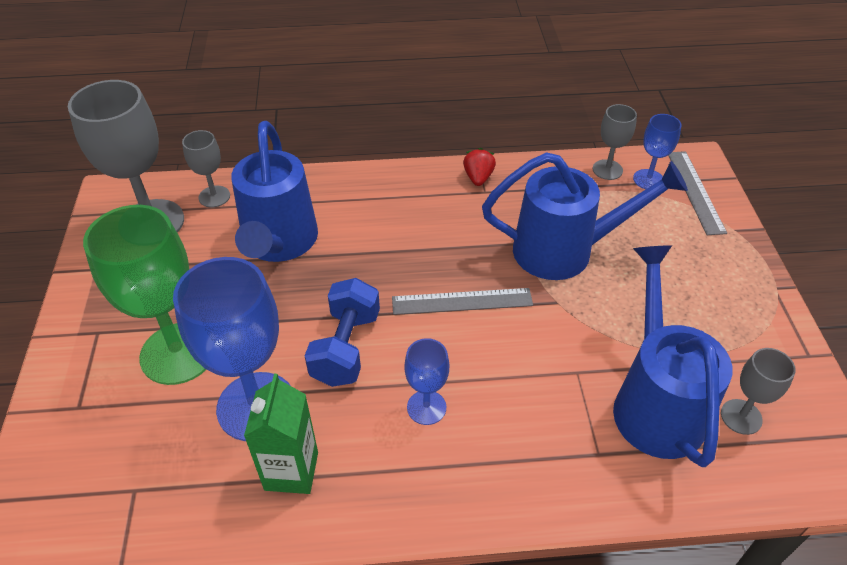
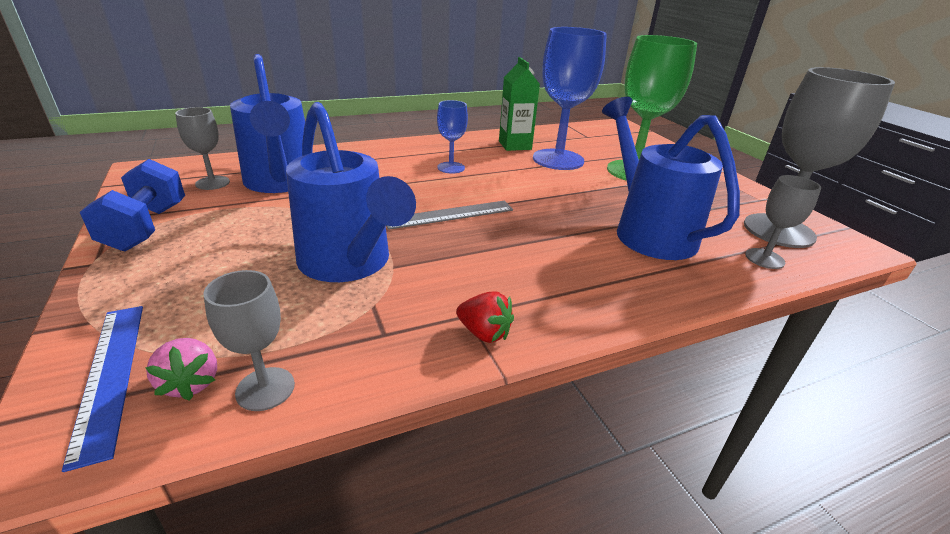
camera: 160 degrees right, 15 degrees down
(346, 347) = (525, 184): blue dumbbell -> blue dumbbell (146, 227)
(478, 178) = (484, 333): red strawberry -> red strawberry turned 45 degrees counterclockwise
(565, 251) = (349, 264): blue watering can -> blue watering can turned 105 degrees counterclockwise
(648, 179) = (191, 383): blue goblet -> pink strawberry
(695, 191) = (109, 375): grey ruler -> blue ruler

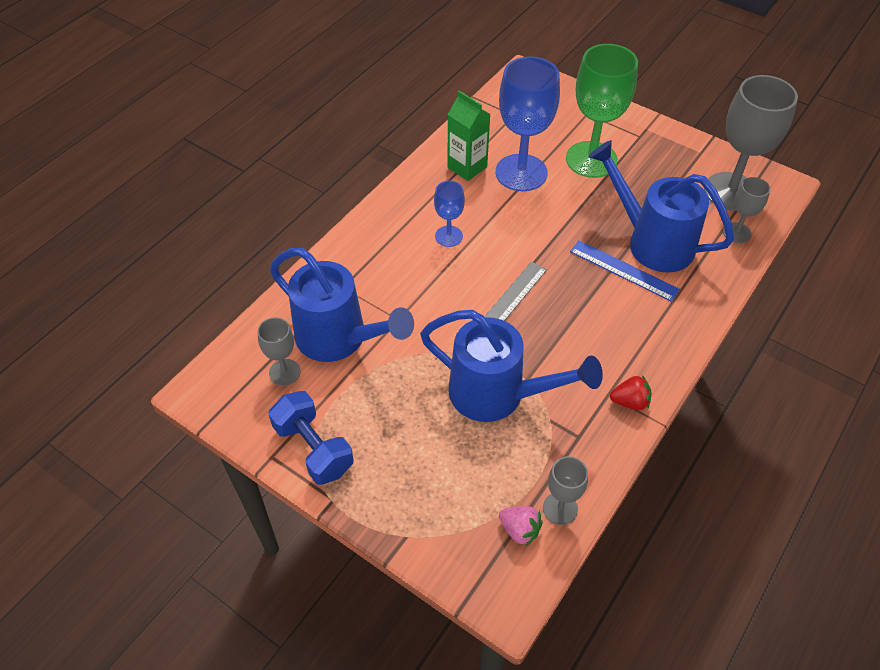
camera: 30 degrees left, 20 degrees up
(109, 375) = (472, 554): blue ruler -> blue ruler (623, 270)

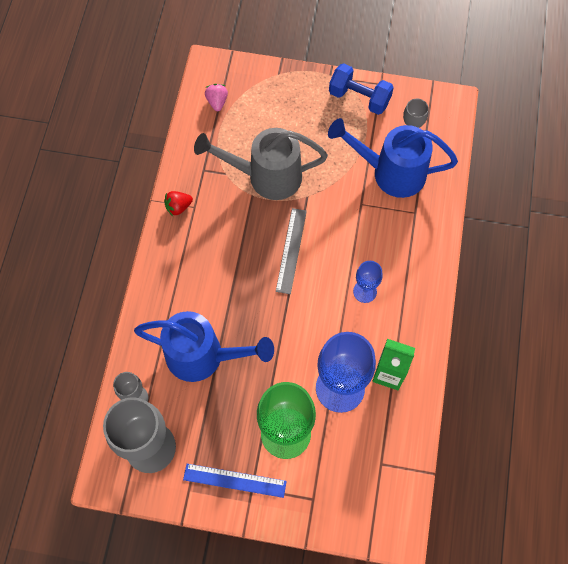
camera: 155 degrees right, 15 degrees up
(497, 394) = (266, 176): blue watering can -> grey watering can
(519, 530) = (217, 102): pink strawberry -> pink strawberry turned 75 degrees clockwise
(560, 508) = (198, 122): grey goblet -> none
(623, 270) = (217, 316): blue ruler -> blue ruler (234, 480)

